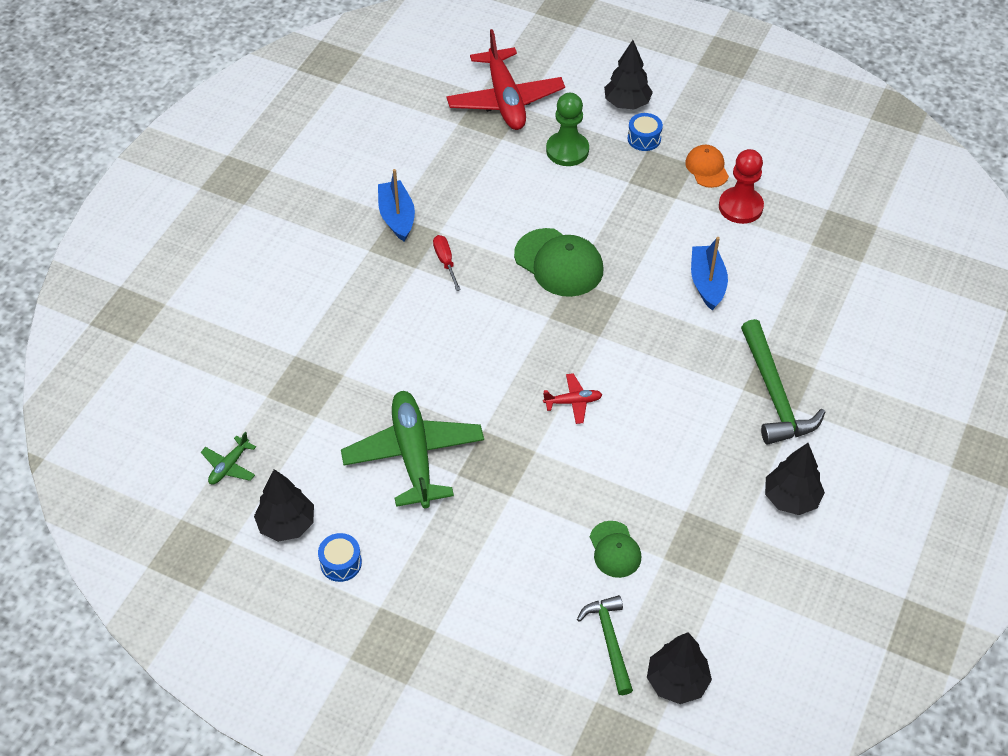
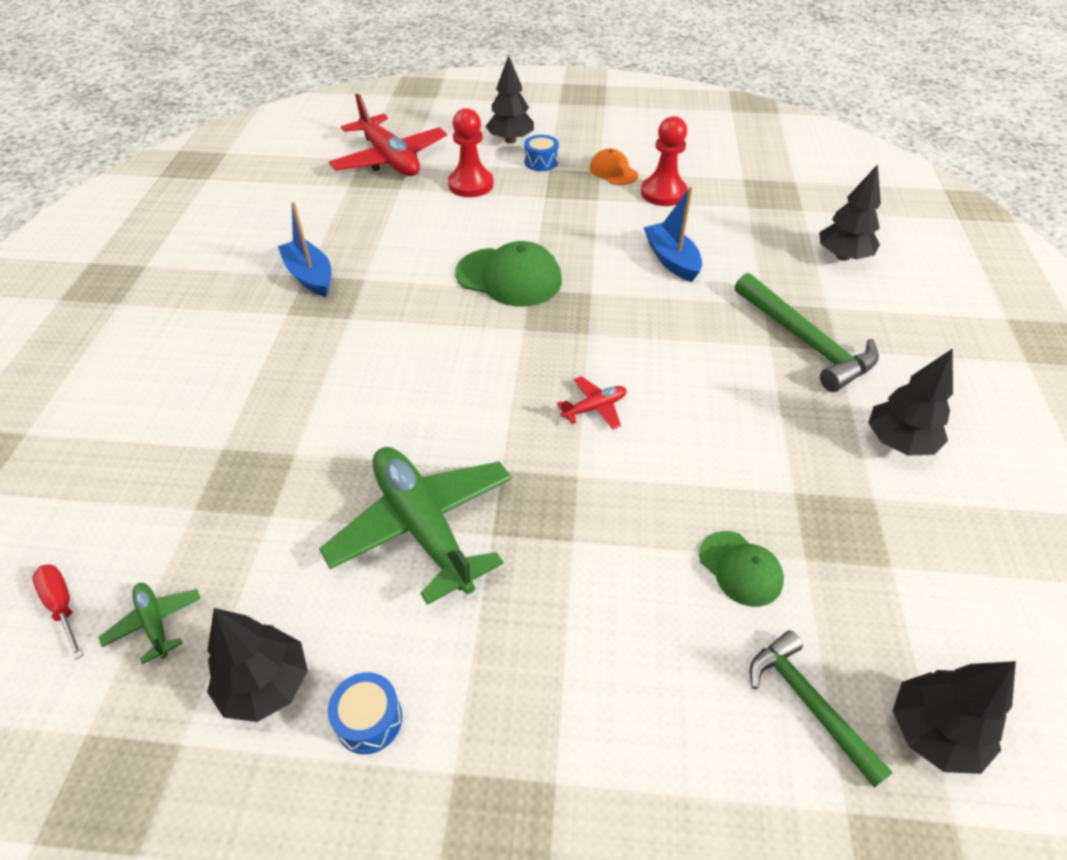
camera: 20 degrees left, 5 degrees down
(229, 466) = (155, 623): green plane -> green plane turned 135 degrees clockwise
(445, 262) = (382, 305): red screwdriver -> red screwdriver (62, 606)
(567, 150) = (471, 185): green pawn -> red pawn
(864, 321) = (843, 256): none -> black tree

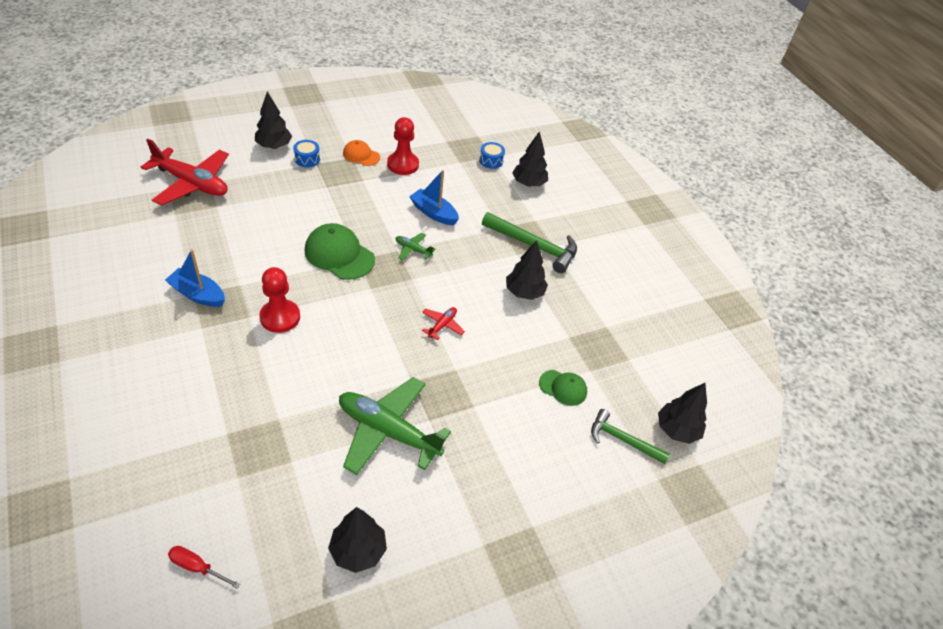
camera: 35 degrees left, 0 degrees up
(155, 623) = (266, 550): green plane -> green plane (413, 250)
(369, 720) = (425, 541): blue drum -> blue drum (491, 161)
(471, 185) = (268, 190): red pawn -> red pawn (280, 317)
(509, 277) = (339, 254): green cap -> green cap turned 135 degrees counterclockwise
(898, 442) = (605, 291): black tree -> black tree (524, 292)

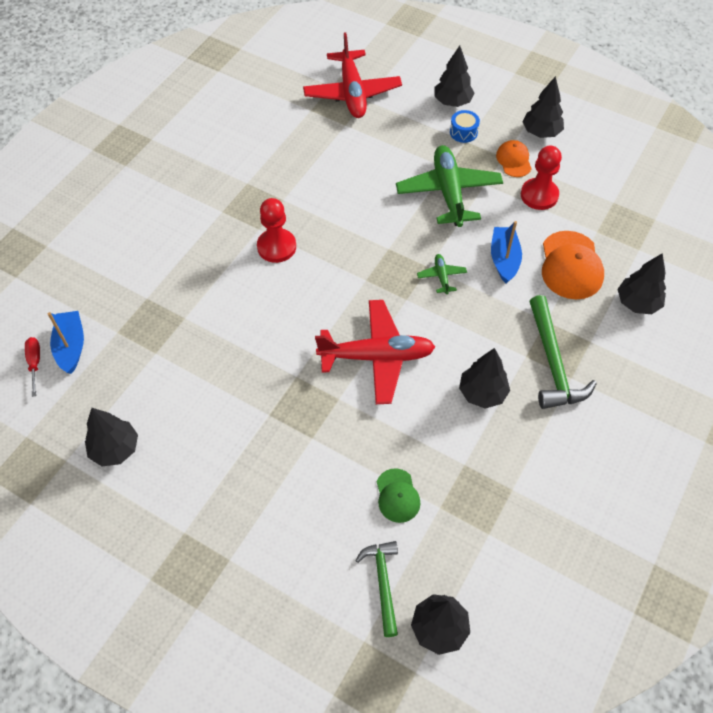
camera: 60 degrees right, 10 degrees up
(198, 294) = (249, 185): blue boat -> blue boat (71, 346)
(339, 254) = (379, 233): green cap -> none
(355, 130) = (541, 132): none -> black tree
(388, 431) = (233, 394): green plane -> green plane (448, 192)
(442, 325) = (377, 357): red plane -> red plane, size x2.27
(472, 189) = (571, 265): none -> orange cap
(491, 161) = (631, 253): blue drum -> none

